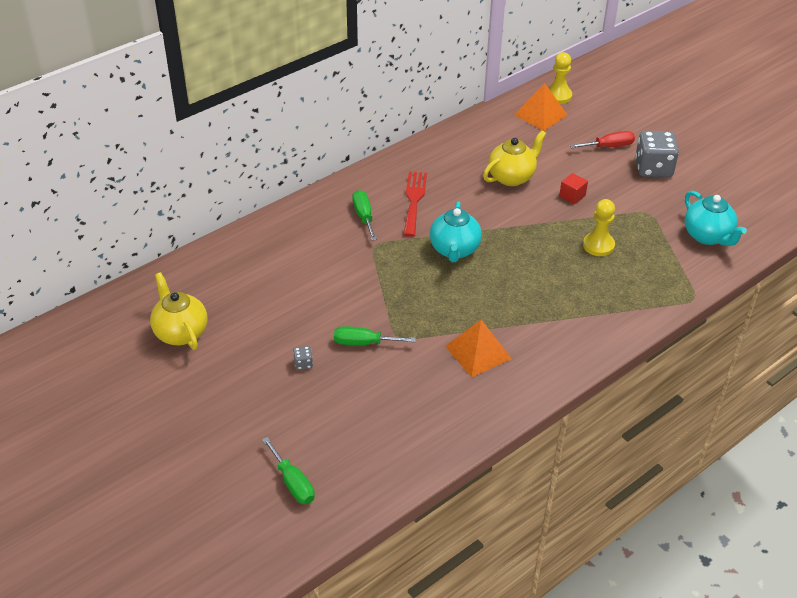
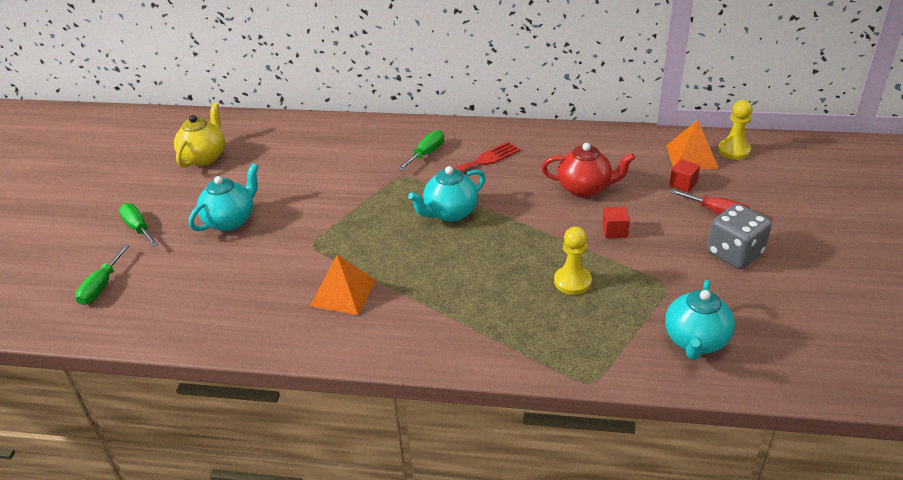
camera: 50 degrees right, 5 degrees down
(303, 363) = (231, 220): grey dice -> turquoise teapot
(364, 343) = (285, 233): green screwdriver -> green screwdriver (138, 228)
(512, 177) = (585, 188): yellow teapot -> red teapot
(563, 138) = (683, 184): none -> red cube

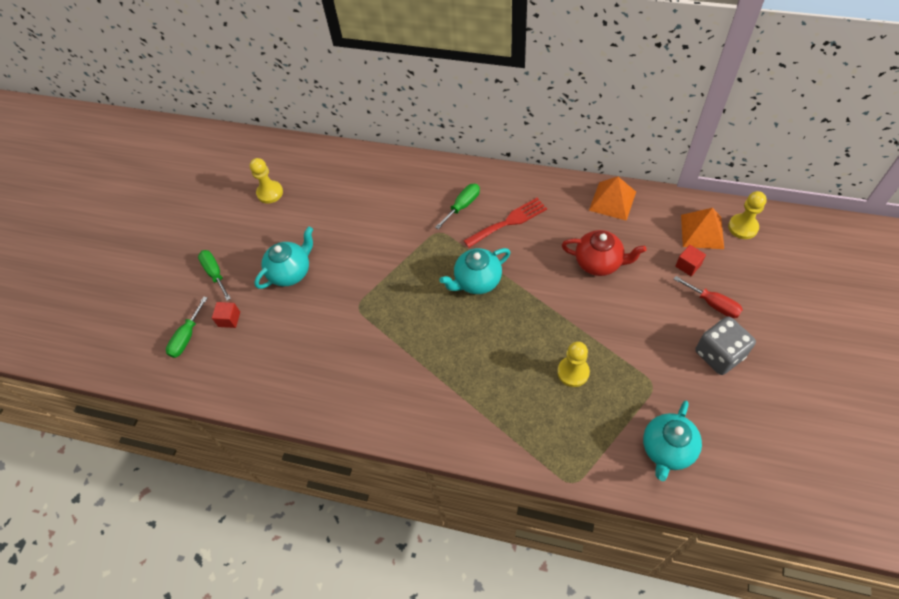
camera: 10 degrees right, 20 degrees up
(204, 157) = (270, 193): yellow teapot -> yellow pawn
(343, 293) = (381, 364): orange pyramid -> orange pyramid (612, 201)
(614, 231) = (618, 317): red cube -> red cube (229, 319)

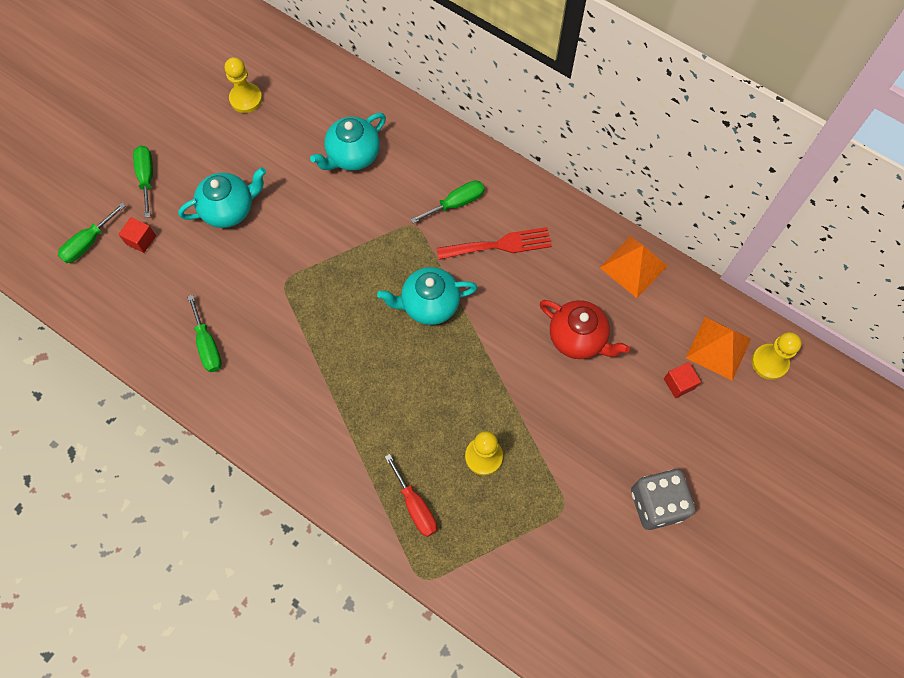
camera: 15 degrees right, 10 degrees up
(317, 375) = (207, 345): none -> green screwdriver
(667, 450) = (541, 586): turquoise teapot -> turquoise teapot (352, 156)
(713, 304) = (682, 442): red screwdriver -> red screwdriver (415, 506)

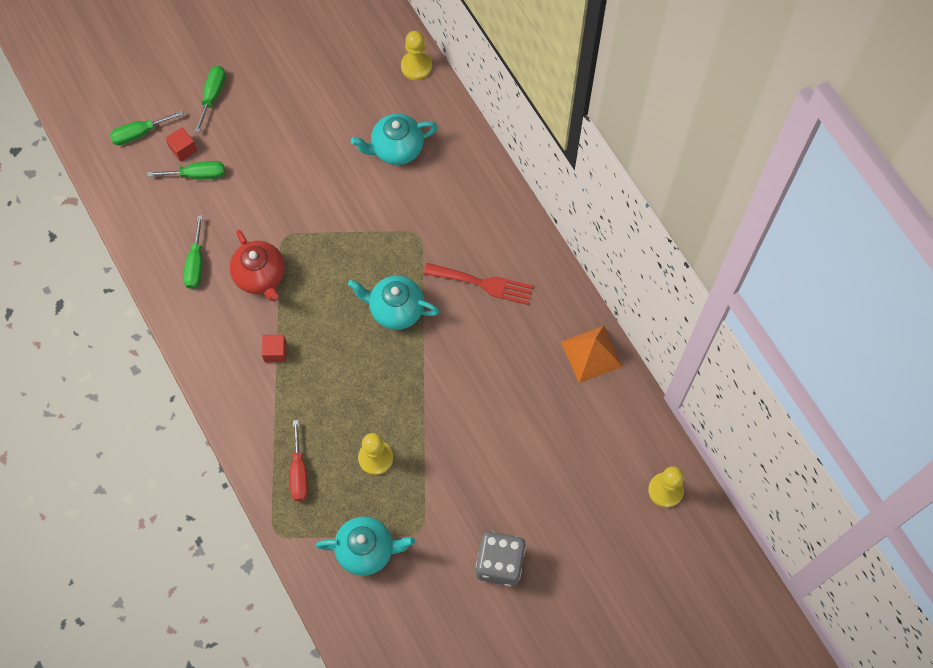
camera: 25 degrees right, 0 degrees up
(229, 209) = (268, 153): turquoise teapot -> turquoise teapot (367, 550)
(246, 99) = (329, 58): yellow pawn -> yellow pawn (416, 66)
(456, 203) = (465, 230): green screwdriver -> green screwdriver (197, 175)
(578, 338) = (508, 395): red teapot -> red teapot (261, 277)
(679, 383) = (575, 472): red cube -> red cube (275, 352)
(718, 348) = (627, 458): orange pyramid -> none

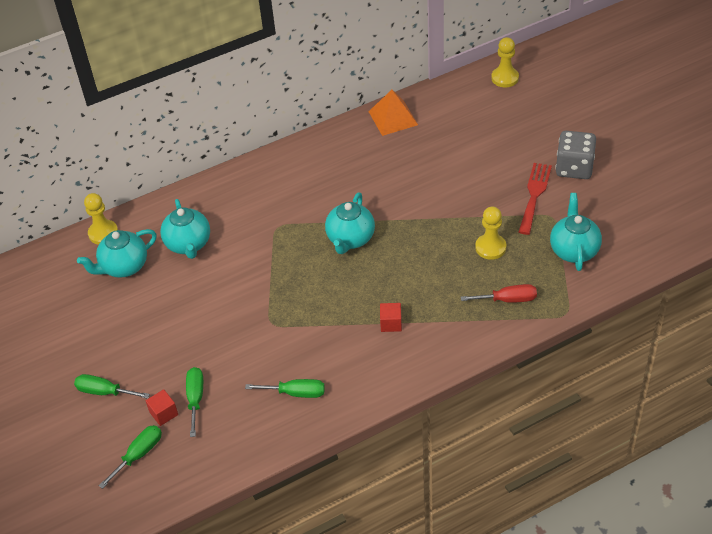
camera: 85 degrees left, 20 degrees down
(139, 133) = (139, 454): green screwdriver -> green screwdriver turned 120 degrees counterclockwise
(261, 277) = (313, 339): red teapot -> none
(368, 91) = (123, 267): none -> turquoise teapot
(483, 284) = (328, 183): red fork -> red fork (534, 195)

